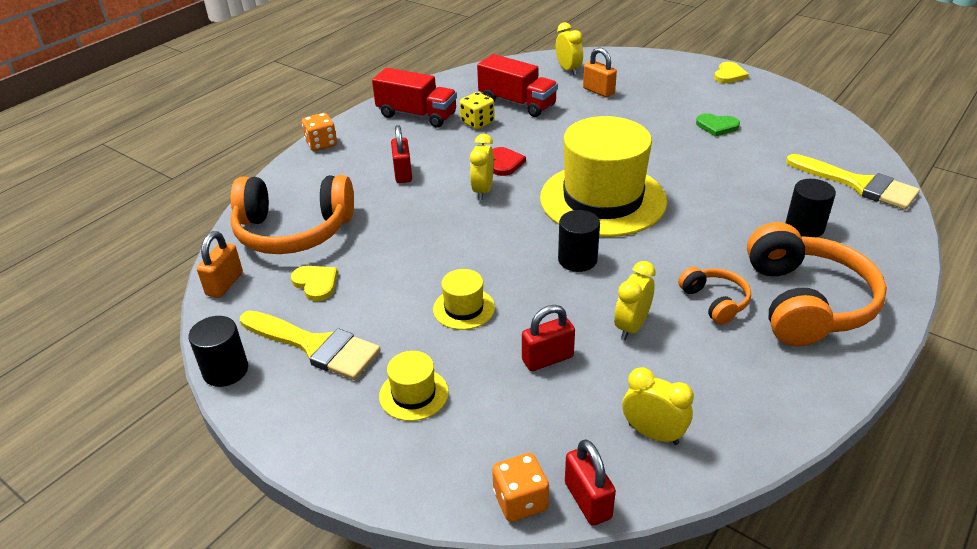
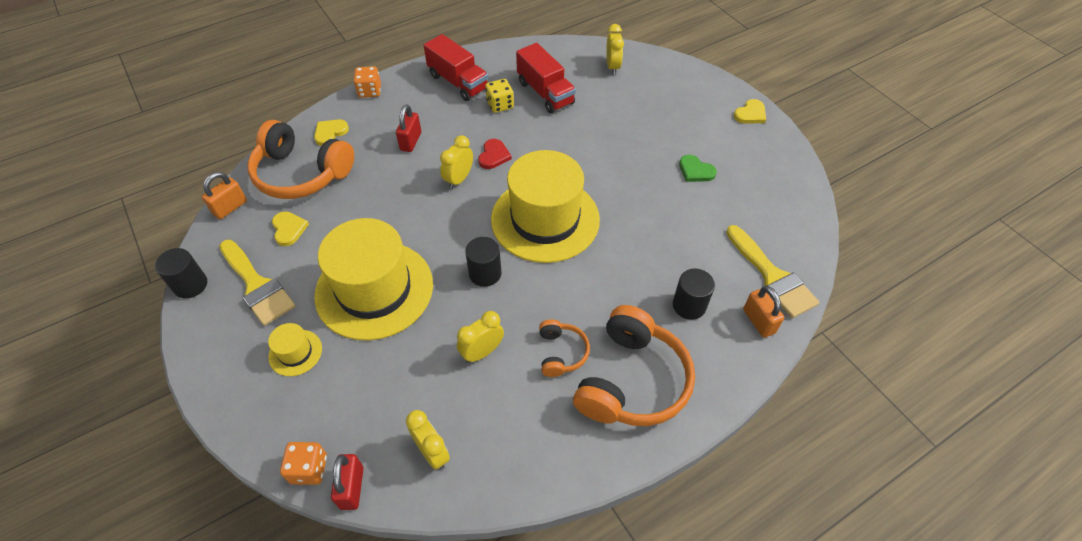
camera: 20 degrees right, 15 degrees up
(301, 188) = (330, 133): none -> yellow heart
(464, 308) = (374, 289): yellow hat -> yellow hat, size x2.38
(547, 359) = (403, 358): red padlock -> none
(598, 91) = (621, 99): orange padlock -> orange padlock (758, 321)

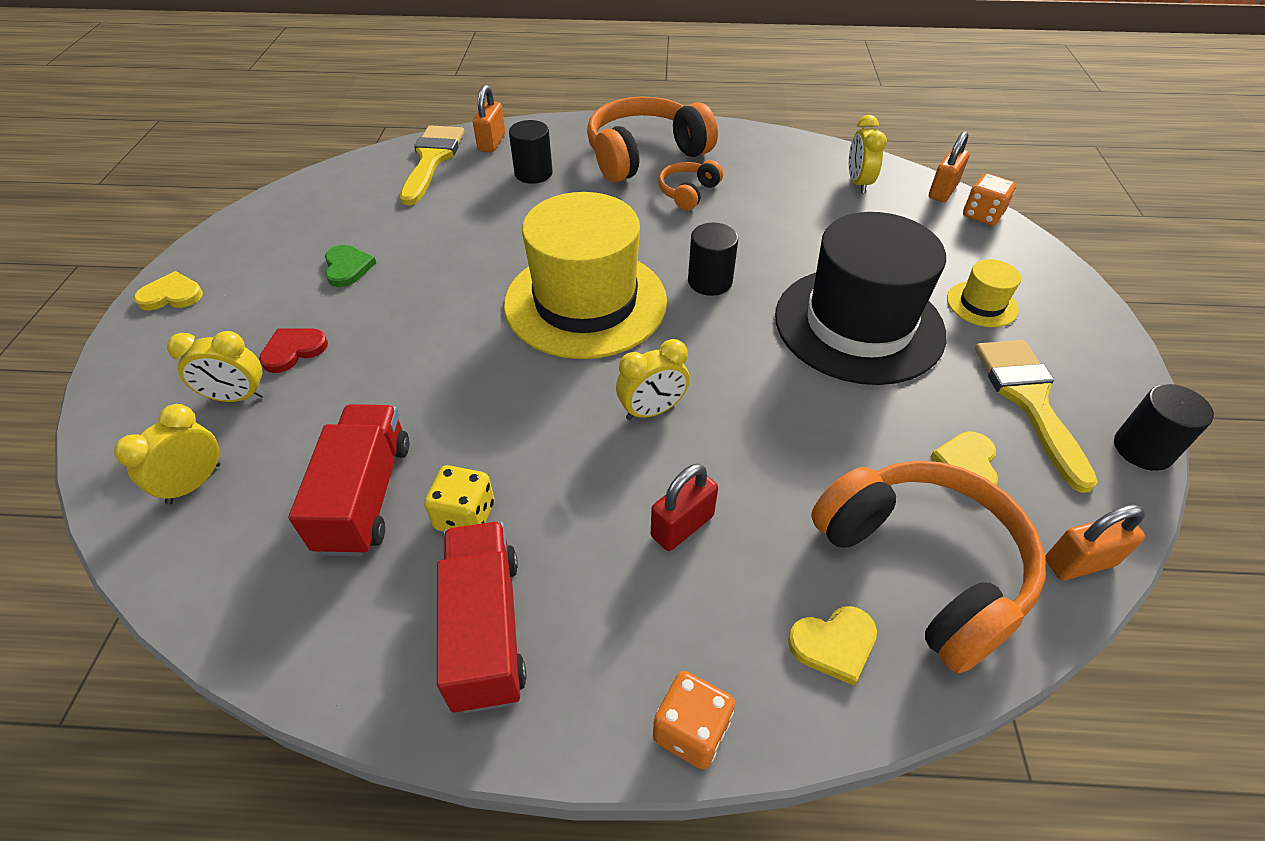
camera: 145 degrees left, 5 degrees down
(352, 488) = (942, 191): red padlock -> orange padlock
(374, 289) = (858, 324): yellow hat -> black hat
(482, 352) = (765, 222): yellow clock -> yellow clock (237, 397)
(494, 155) = (568, 421): red heart -> red heart (293, 350)

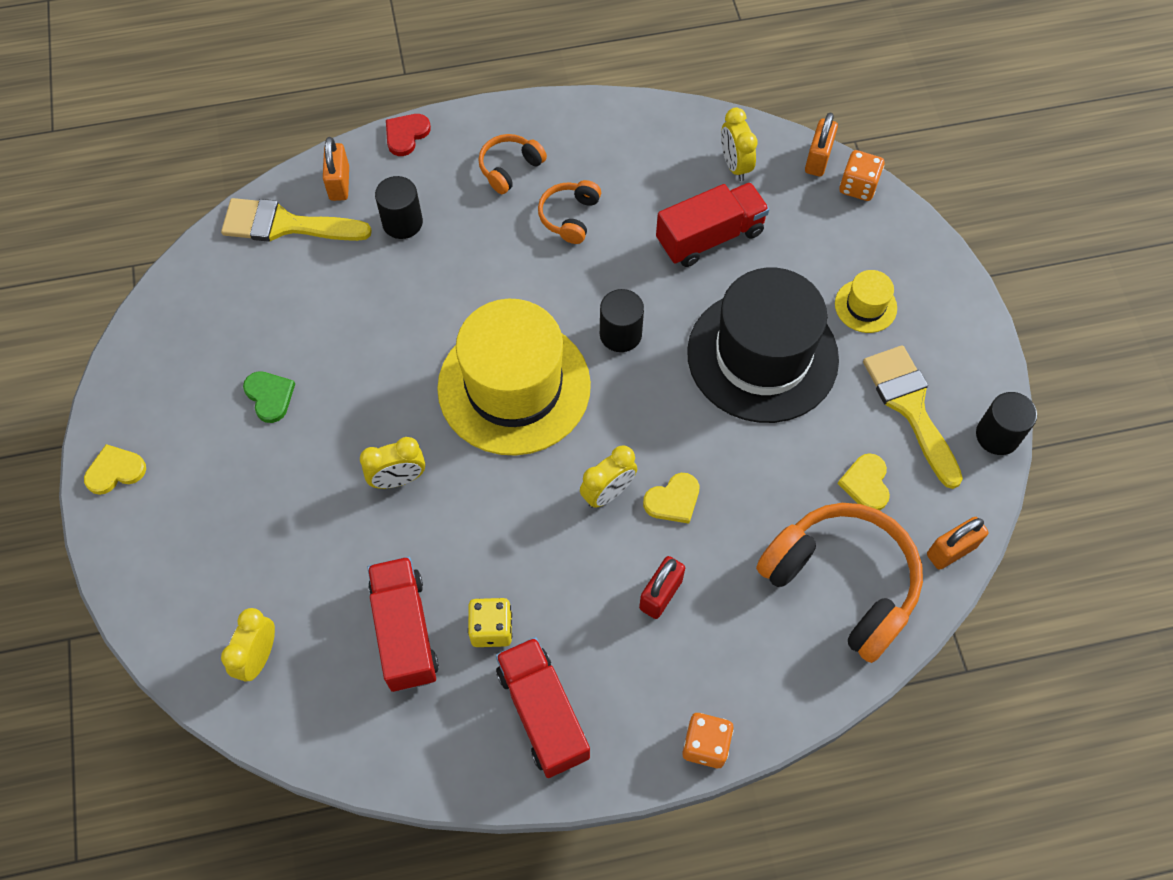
camera: 15 degrees left, 15 degrees up
(237, 397) = (246, 567): yellow clock -> yellow clock (398, 479)
(293, 350) = (269, 506): red heart -> red heart (406, 135)
(432, 160) = (285, 225): yellow brush -> yellow brush turned 75 degrees counterclockwise
(645, 155) = (510, 168): orange headphones -> orange headphones, size x0.49
(822, 227) = (710, 237): none -> red truck
(834, 644) = (788, 660): yellow heart -> yellow heart (673, 500)

